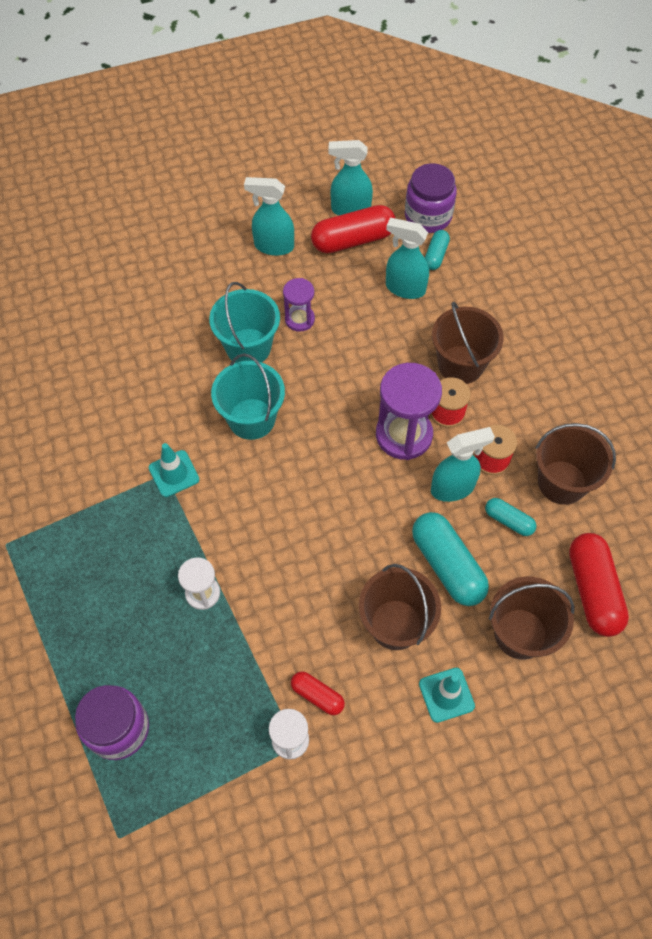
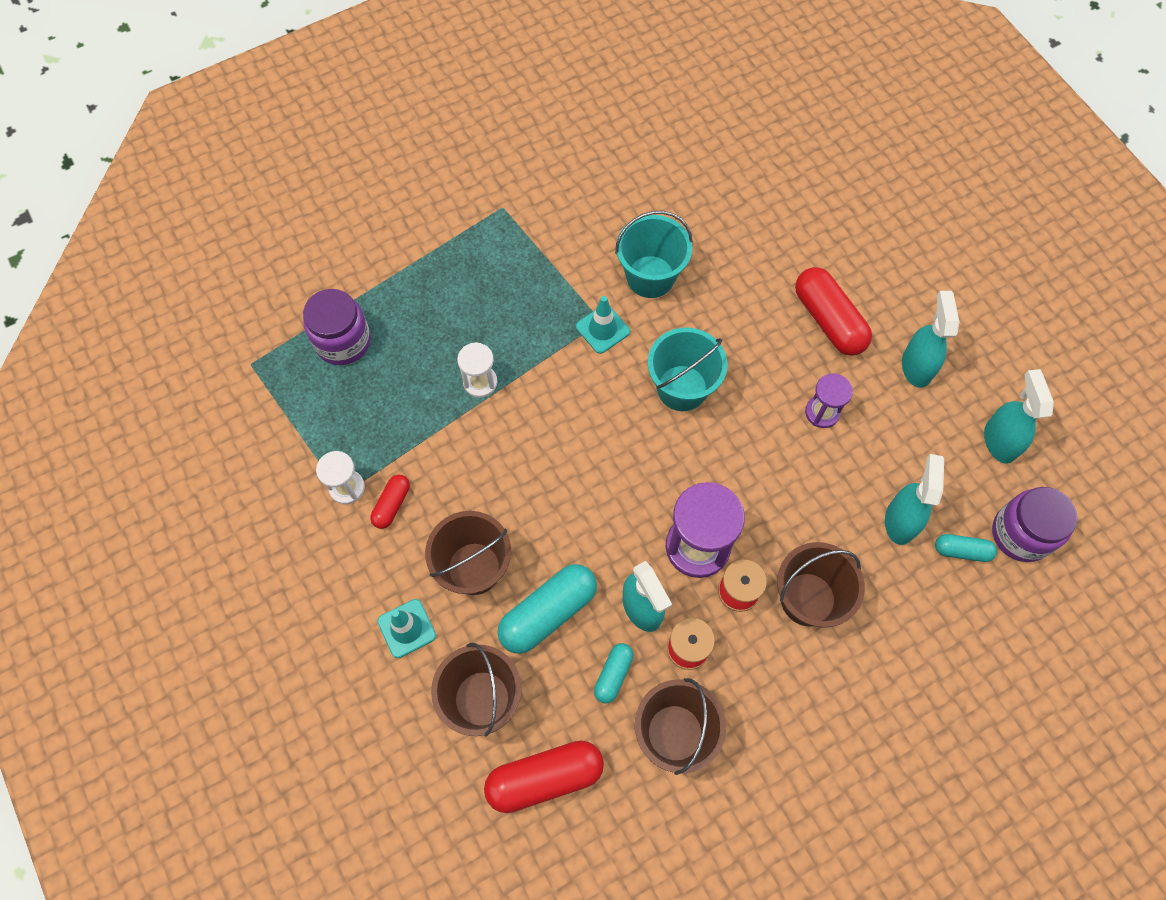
camera: 80 degrees right, 5 degrees up
(248, 347) = (770, 367): turquoise bucket -> turquoise bucket (650, 277)
(353, 240) = (954, 451): red capsule -> red capsule (828, 320)

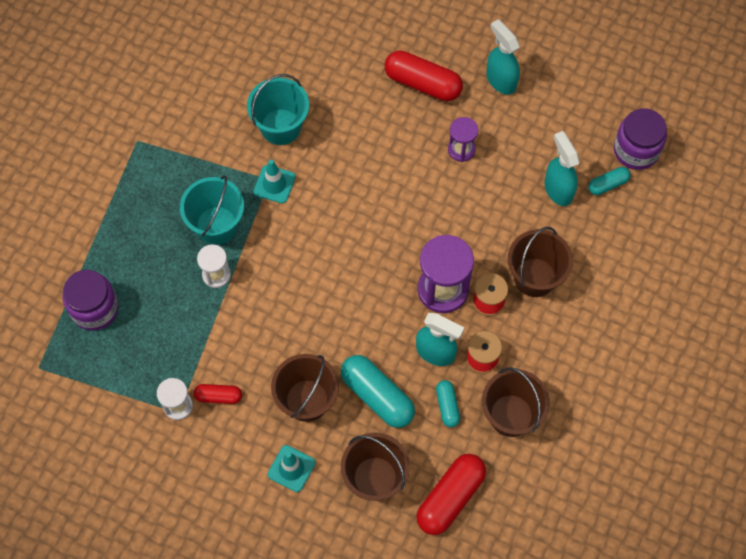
camera: 35 degrees left, 0 degrees up
(392, 505) = (218, 396): red capsule -> red capsule turned 75 degrees counterclockwise
(548, 613) = (377, 396): turquoise capsule -> turquoise capsule turned 60 degrees counterclockwise
(682, 388) = (358, 191): turquoise bucket -> turquoise bucket (216, 225)
(999, 441) = (584, 98): turquoise spray bottle -> none

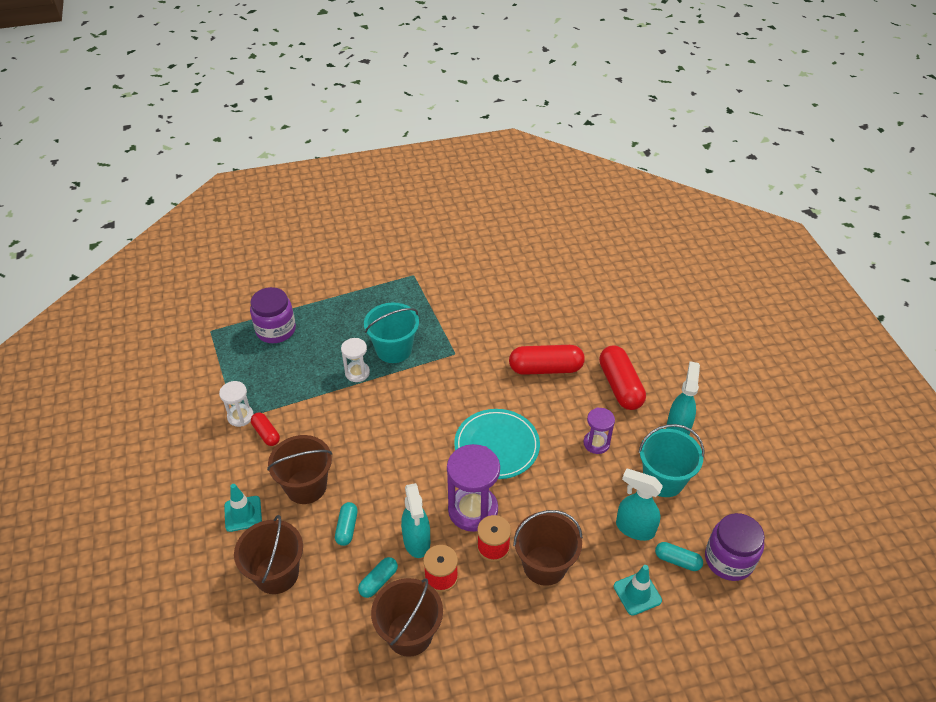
camera: 50 degrees right, 20 degrees down
(274, 184) = (454, 358): turquoise traffic cone -> turquoise traffic cone (637, 593)
(281, 127) = (500, 334): turquoise bucket -> turquoise bucket (663, 480)
(377, 396) = (347, 528): turquoise capsule -> turquoise capsule, size x0.54
(398, 224) = (496, 446): none -> turquoise plate
(450, 497) = (300, 640): red capsule -> red capsule (545, 368)
(558, 189) = (634, 528): turquoise spray bottle -> turquoise spray bottle turned 90 degrees counterclockwise

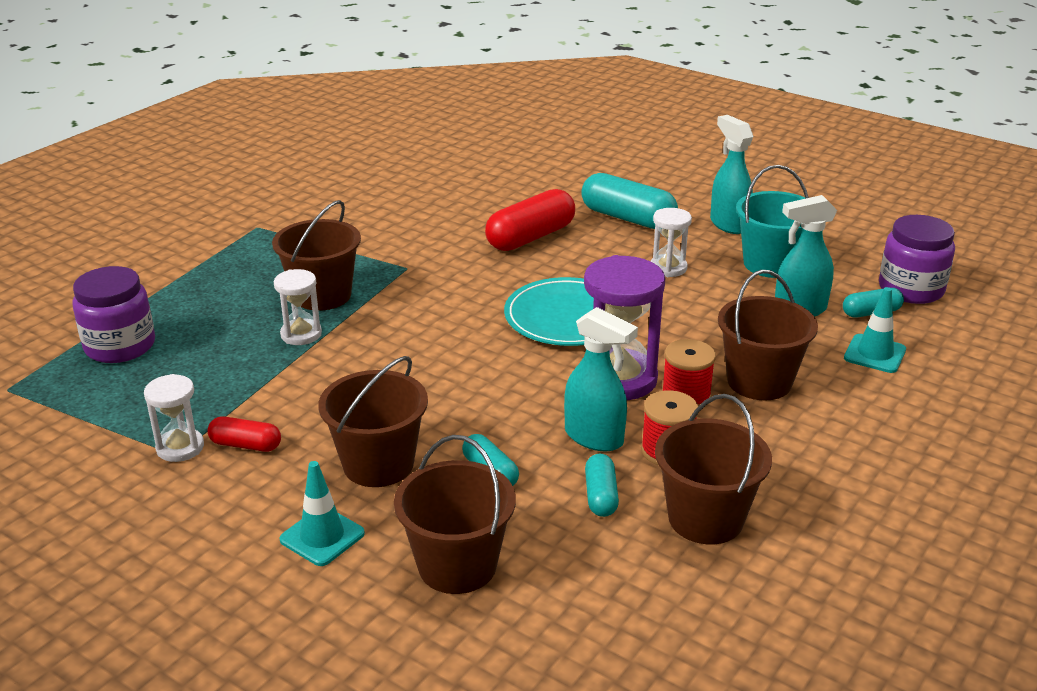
camera: 40 degrees left, 15 degrees down
(394, 349) = (322, 295): turquoise bucket -> brown bucket
(596, 443) = (668, 268): purple hourglass -> white hourglass
(620, 386) = (627, 218): red capsule -> turquoise capsule

